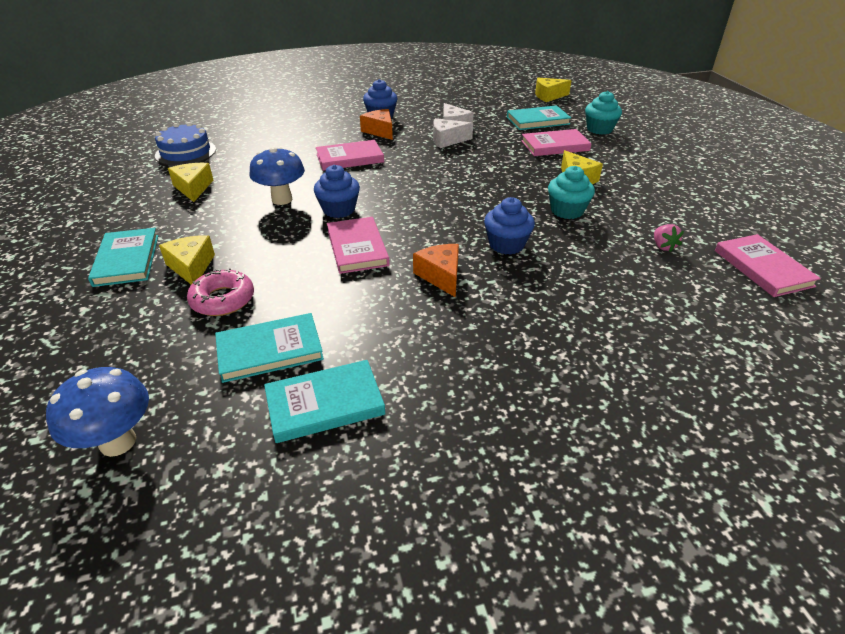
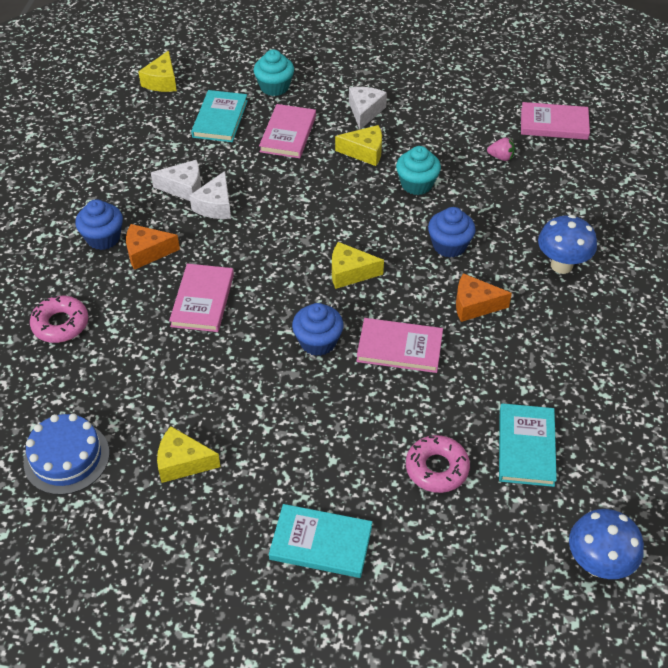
camera: 65 degrees left, 10 degrees up
(191, 267) = (366, 486): yellow cheese -> yellow cheese (350, 273)
(282, 199) = (266, 384): blue mushroom -> blue mushroom (561, 265)
(296, 124) = (60, 324): none -> pink donut
(325, 403) = (602, 426): turquoise book -> none
(625, 168) = (365, 112): none -> white cheese

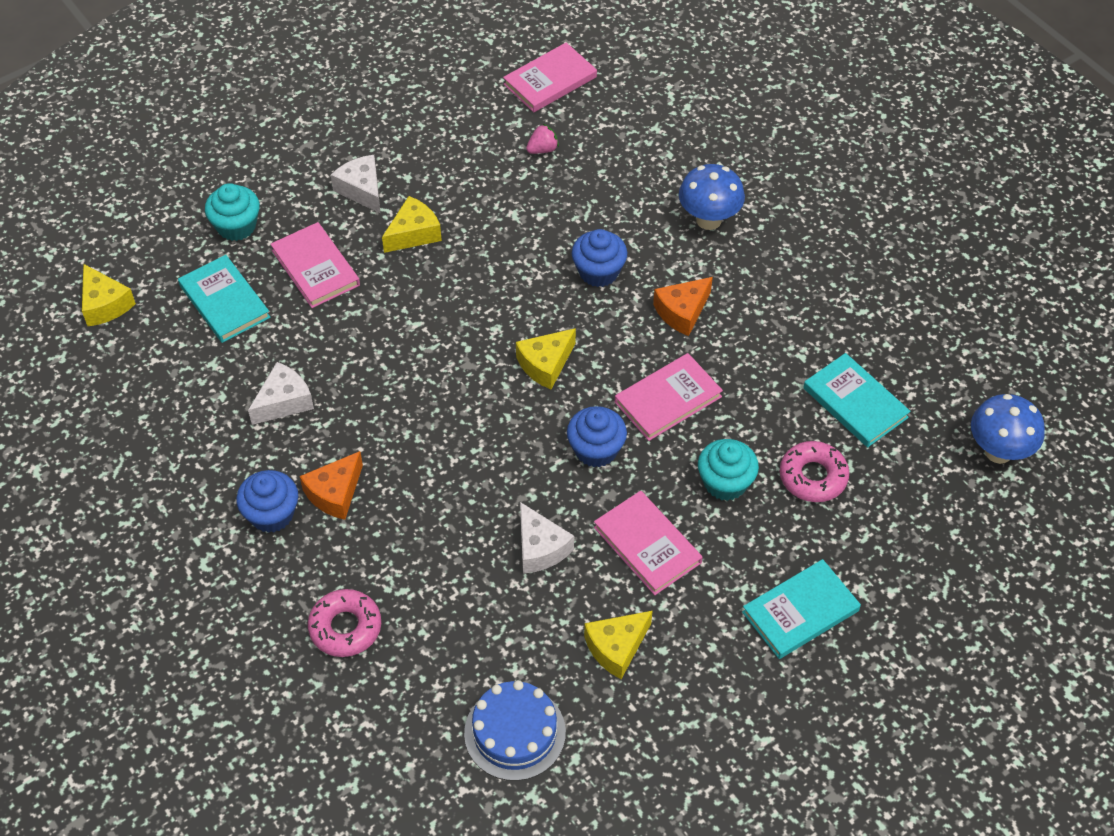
camera: 45 degrees left, 5 degrees up
(202, 300) = (448, 495): pink book -> pink book (647, 545)
(215, 205) = (340, 395): white cheese -> white cheese (540, 548)
(417, 184) = (500, 232): turquoise cupcake -> turquoise cupcake (725, 482)

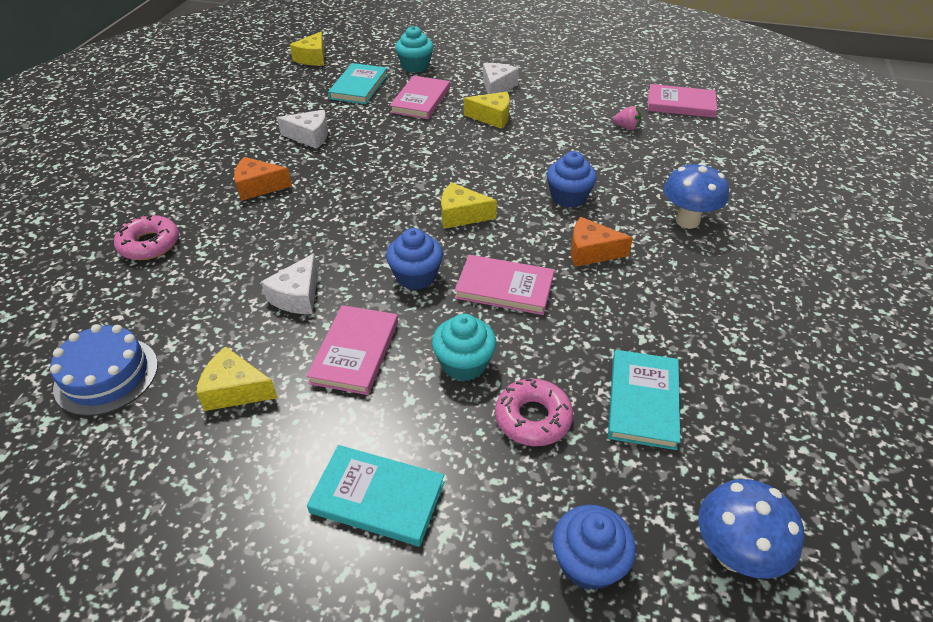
camera: 50 degrees right, 10 degrees down
(271, 514) = (219, 173): blue cupcake -> blue cupcake (588, 562)

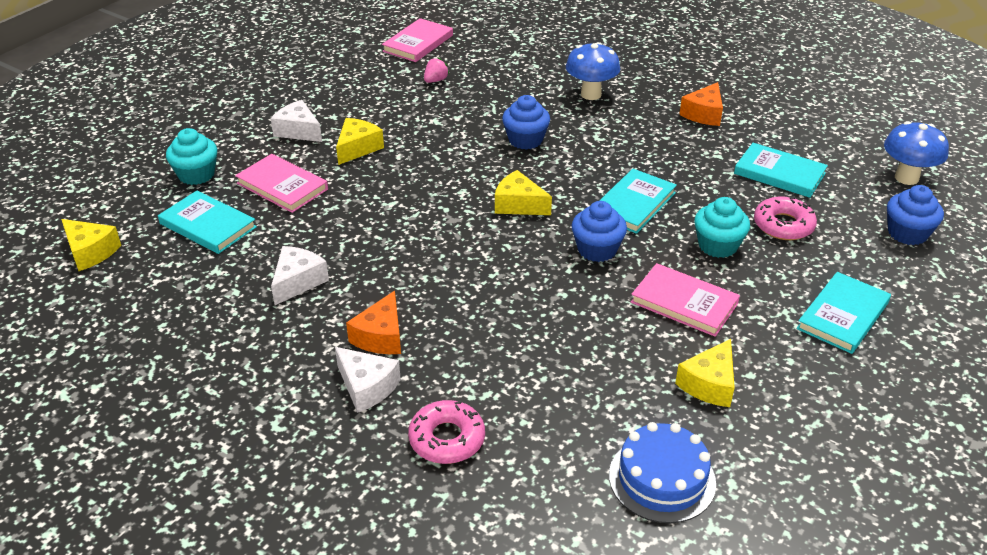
camera: 70 degrees left, 5 degrees down
(297, 296) = (593, 329): white cheese -> white cheese (367, 387)
(461, 215) = (518, 204): yellow cheese -> yellow cheese turned 90 degrees clockwise
(504, 288) = (634, 204): pink book -> turquoise book
(591, 252) = (607, 149): orange cheese -> orange cheese (704, 114)

